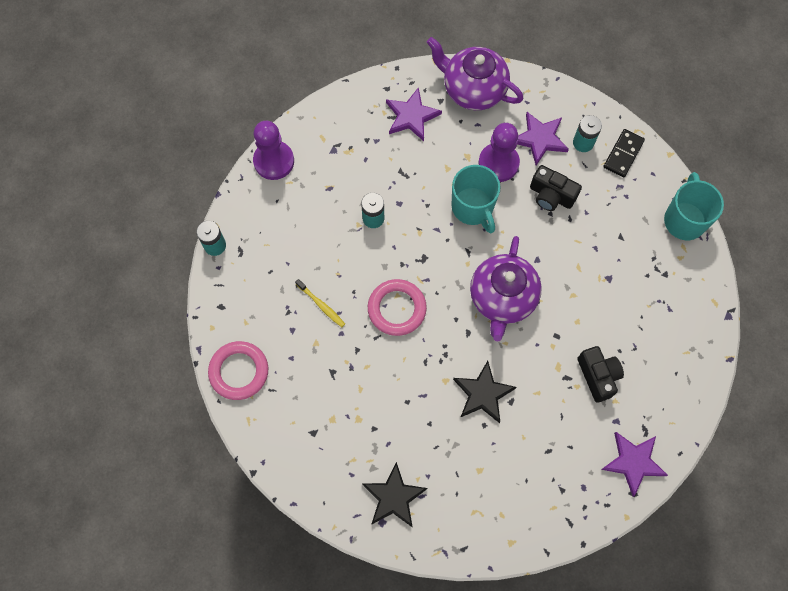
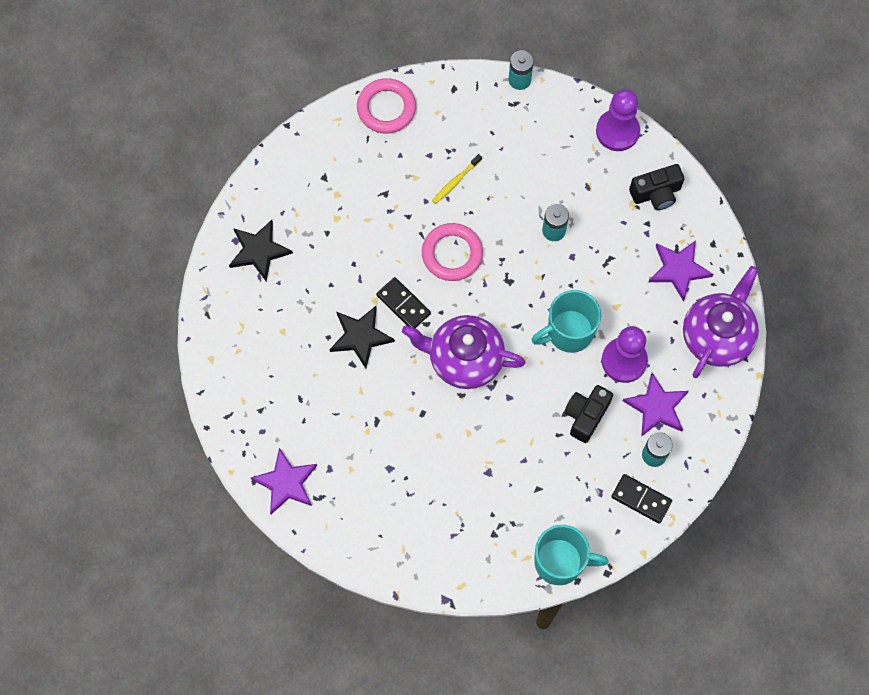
camera: 90 degrees right, 0 degrees up
(449, 353) = (403, 304): none -> black domino
(598, 376) = (378, 453): black camera -> black camera (656, 193)

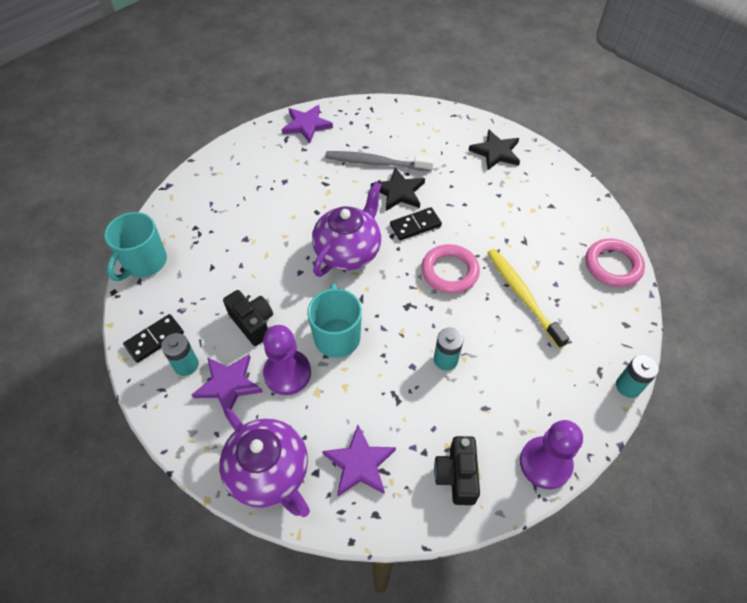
camera: 110 degrees right, 15 degrees down
(323, 377) = (376, 163): none -> grey toothbrush
(455, 181) = (522, 295): yellow toothbrush -> yellow toothbrush, size x1.89

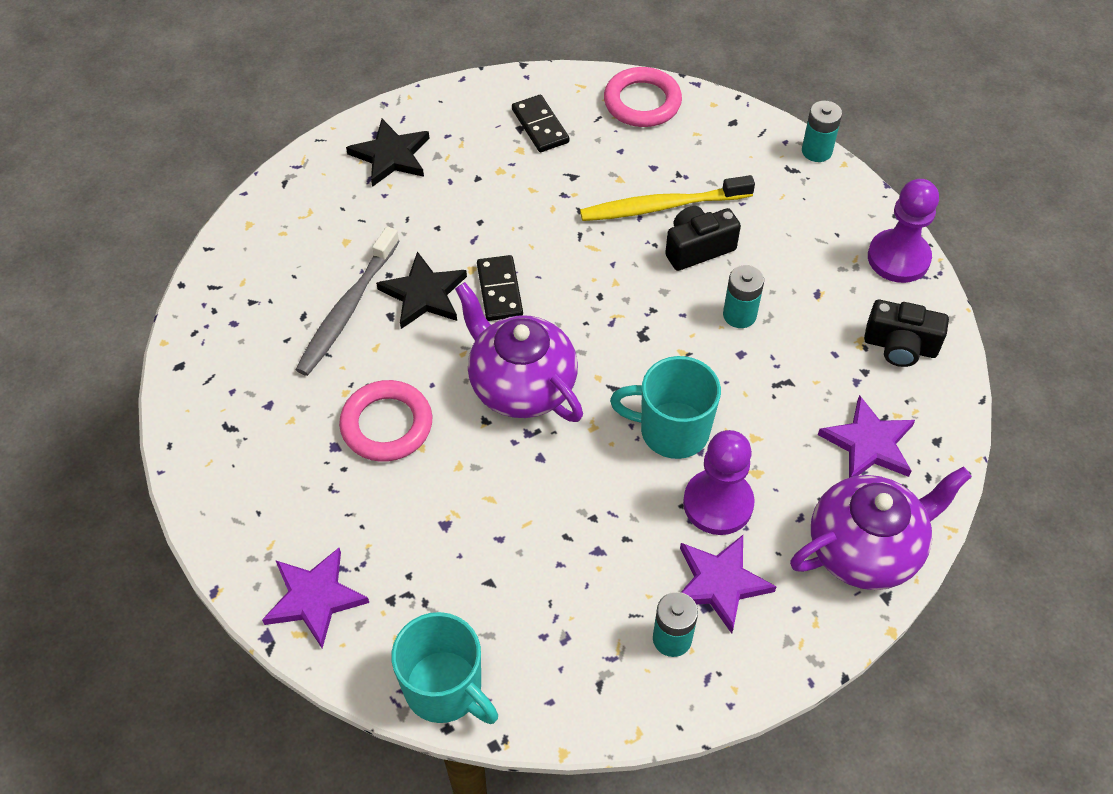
camera: 75 degrees left, 0 degrees up
(154, 339) = (612, 682): black domino -> black domino (540, 126)
(252, 323) = (618, 536): black camera -> black camera (697, 248)
(306, 125) = (209, 389): purple star -> purple star (315, 598)
(449, 271) = (598, 272): pink ring -> pink ring (387, 425)

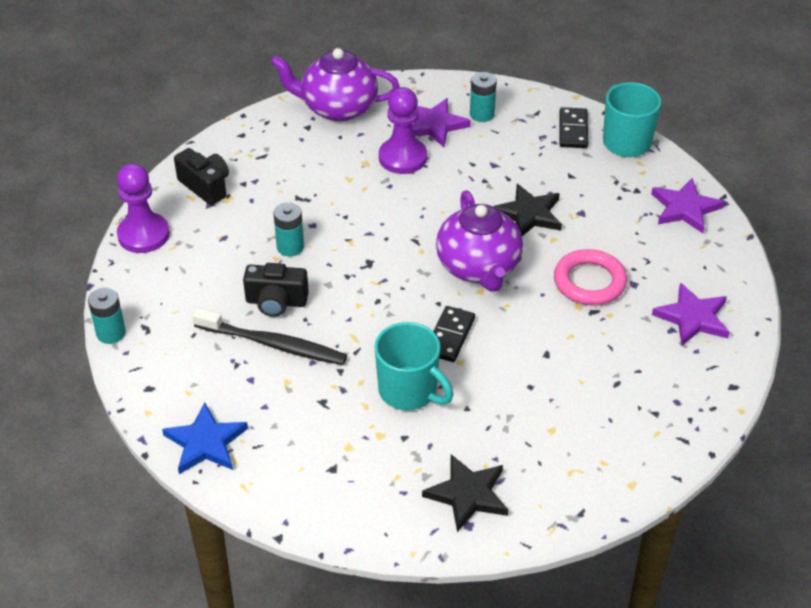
camera: 150 degrees left, 10 degrees down
(347, 309) = (578, 373): grey toothbrush -> none
(424, 294) = (511, 358): black star -> black star (529, 214)
(540, 126) = (313, 461): black domino -> black domino (573, 130)
(642, 102) = (205, 443): pink ring -> blue star
(662, 206) = (273, 344): yellow toothbrush -> black toothbrush
(671, 430) = (398, 202): turquoise mug -> turquoise mug (409, 391)
(868, 444) = (283, 149): purple star -> purple star (693, 318)

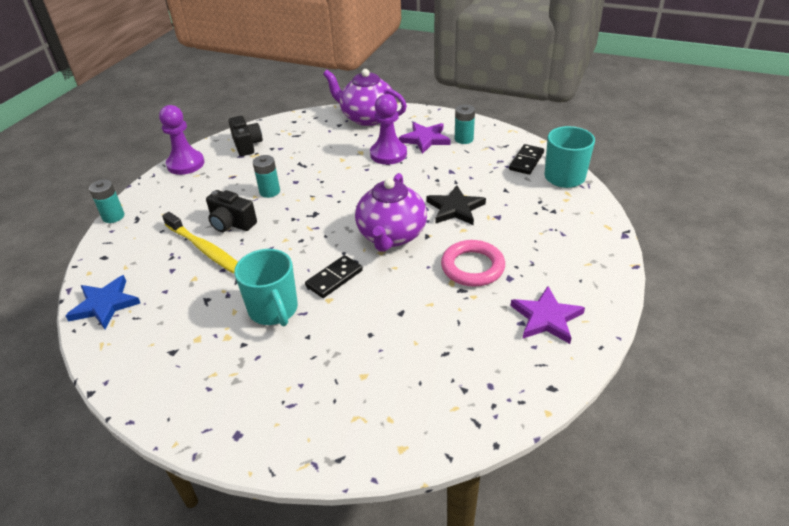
camera: 25 degrees right, 5 degrees down
(273, 344) = (206, 250): black toothbrush -> yellow toothbrush
(468, 494) = (256, 408): black star -> none
(685, 208) = (587, 232): purple star -> none

